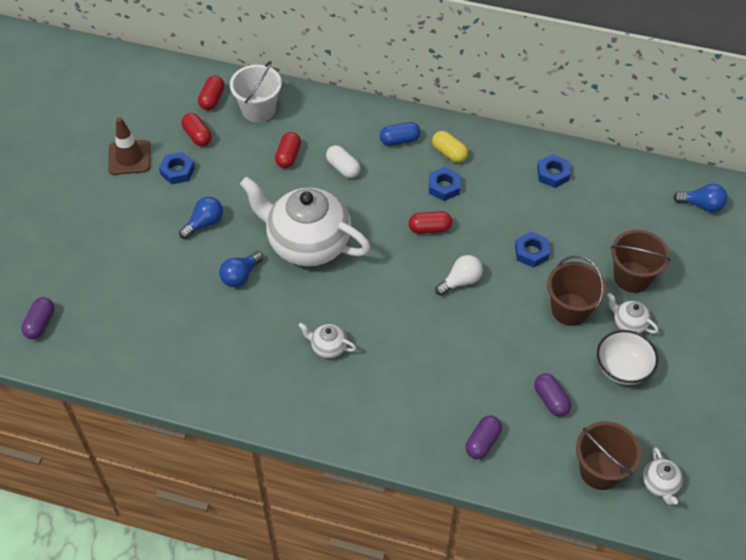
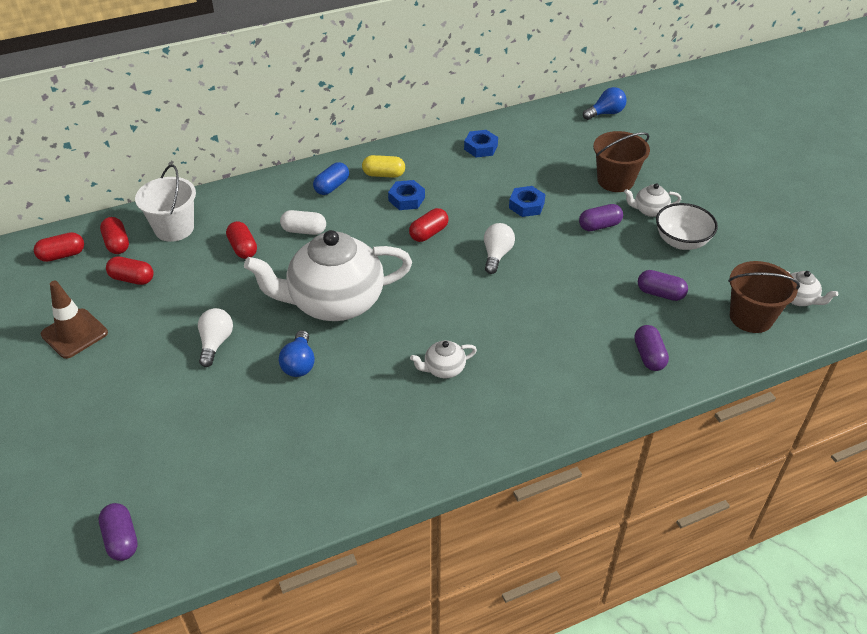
camera: 40 degrees left, 10 degrees down
(171, 87) = (62, 255): none -> red capsule
(177, 171) = (141, 317): blue nut -> none
(204, 223) = (215, 343): blue light bulb -> white light bulb
(570, 309) = (599, 226): brown bucket -> purple capsule

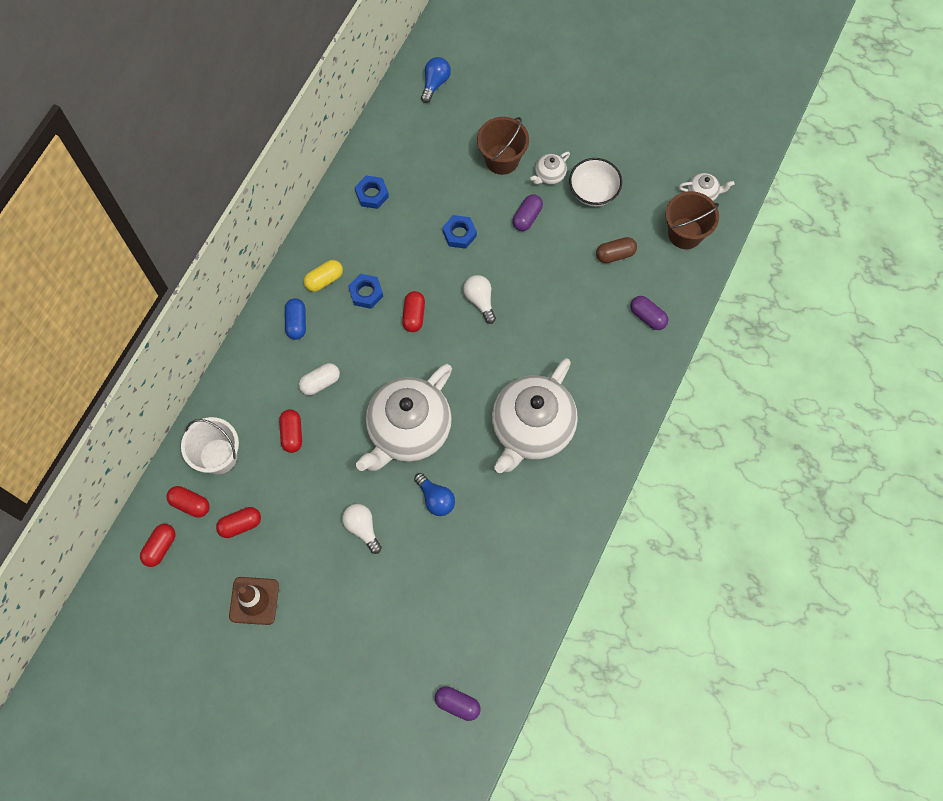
camera: 40 degrees left, 25 degrees up
(243, 248) = (292, 434): red capsule -> red capsule turned 60 degrees clockwise
(444, 369) = (532, 428): white teapot -> white teapot, size x2.47
(660, 293) = (615, 254): purple capsule -> brown capsule

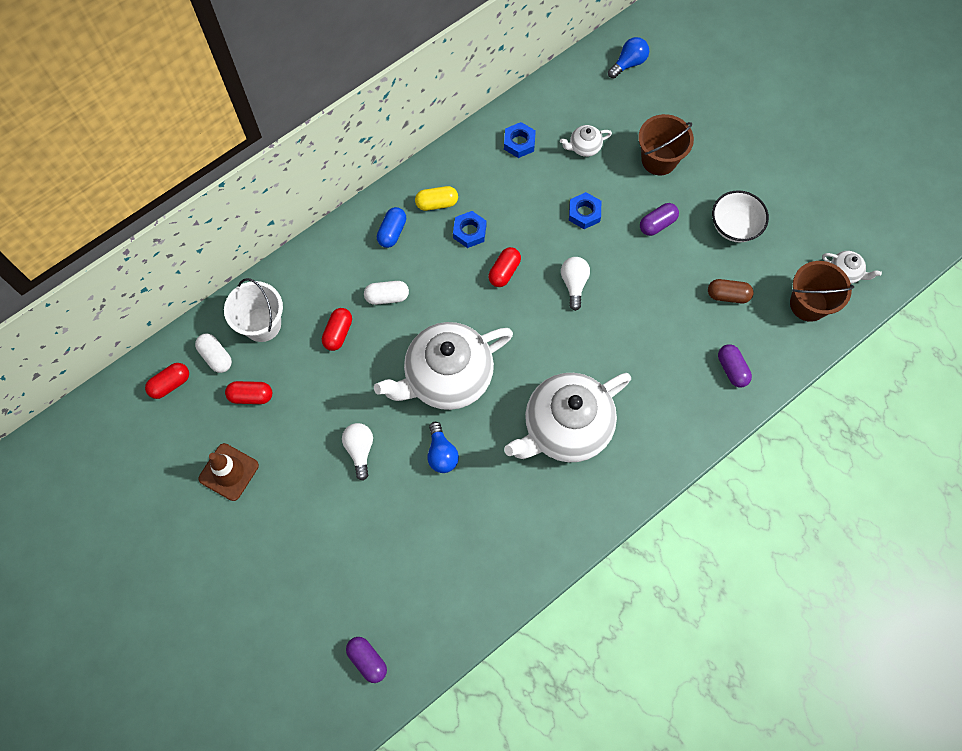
camera: 25 degrees right, 0 degrees up
(190, 504) = (216, 356): red capsule -> white capsule
(549, 175) = (698, 193): white teapot -> white teapot (584, 147)

